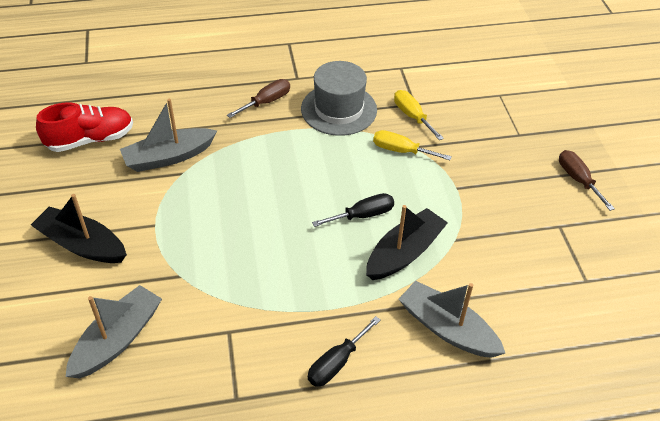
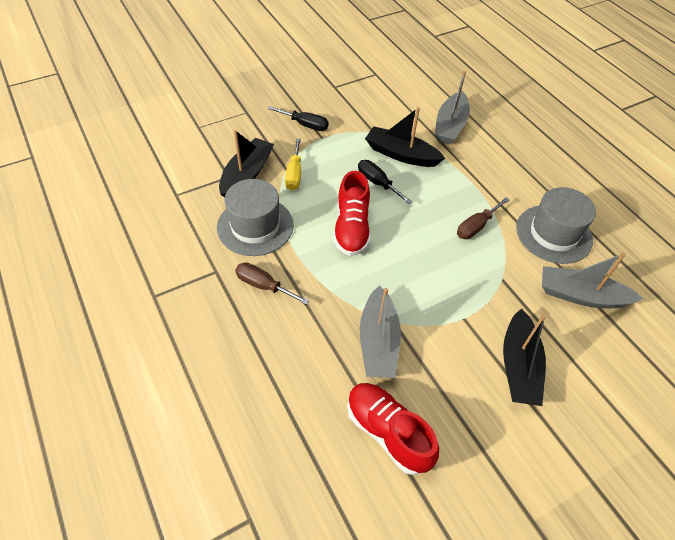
camera: 110 degrees left, 5 degrees up
(169, 157) = (378, 342): grey boat -> grey boat turned 45 degrees clockwise
(211, 359) = (554, 234): none -> grey hat
(306, 175) = (352, 228): none -> red shoe
(337, 363) = (510, 170): black screwdriver -> black screwdriver (305, 125)
(412, 116) = (247, 175): yellow screwdriver -> black boat
(578, 180) = (285, 81): brown screwdriver -> brown screwdriver (476, 226)

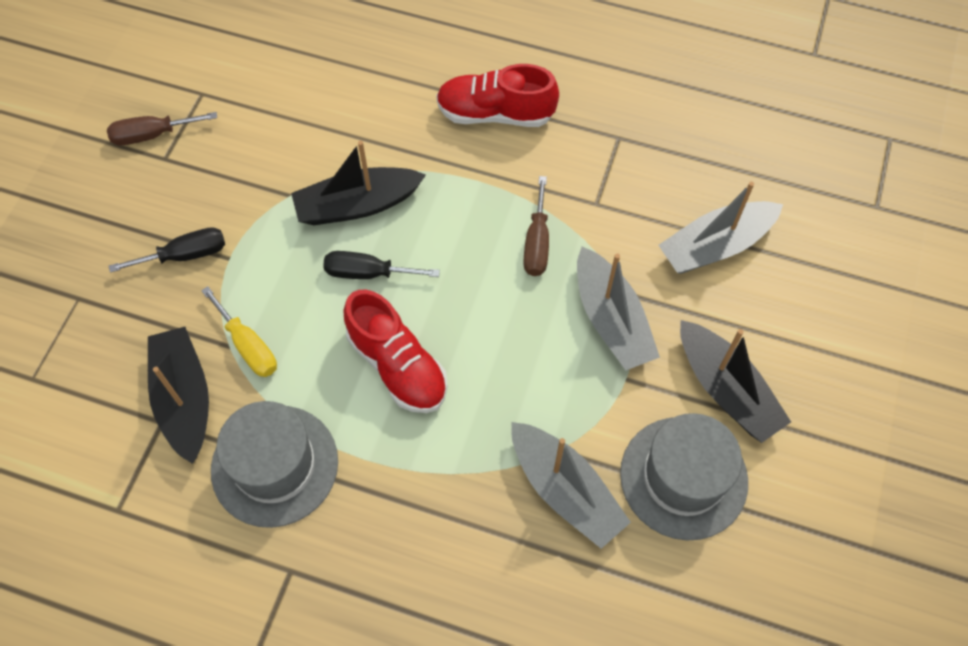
camera: 40 degrees left, 10 degrees up
(263, 286) = (369, 537): brown screwdriver -> brown screwdriver (152, 135)
(388, 432) = (669, 587): red shoe -> red shoe (495, 114)
(450, 126) = (378, 111): grey boat -> grey boat (611, 320)
(554, 234) = (626, 184): grey hat -> grey hat (683, 477)

